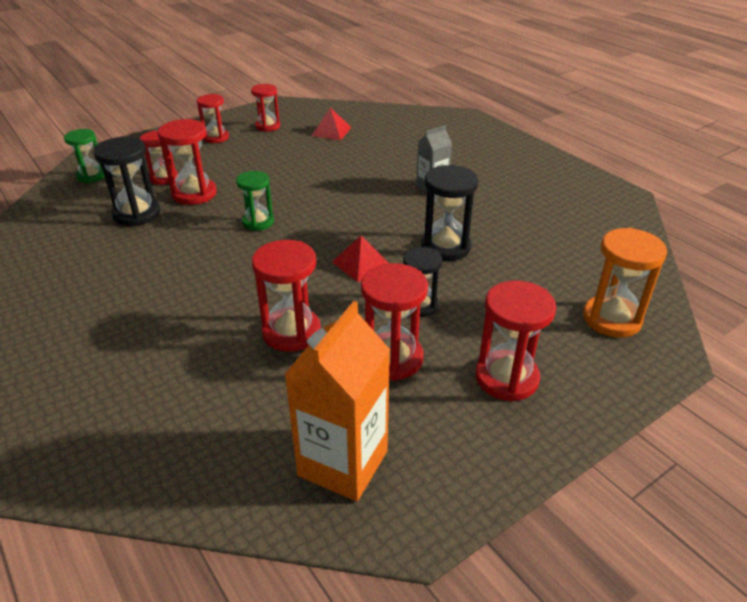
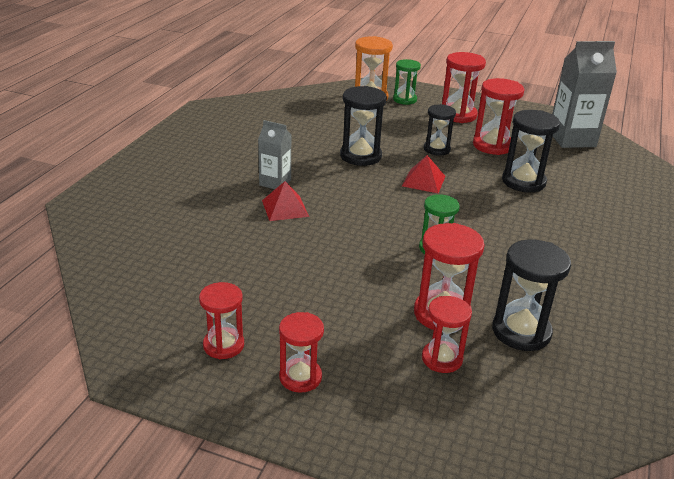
camera: 125 degrees left, 5 degrees down
(91, 176) = (514, 432): green hourglass -> green hourglass (404, 99)
(291, 332) = (523, 182): red hourglass -> black hourglass
(331, 131) = (197, 283): red pyramid -> red pyramid (285, 208)
(343, 463) = (572, 139): orange carton -> grey carton

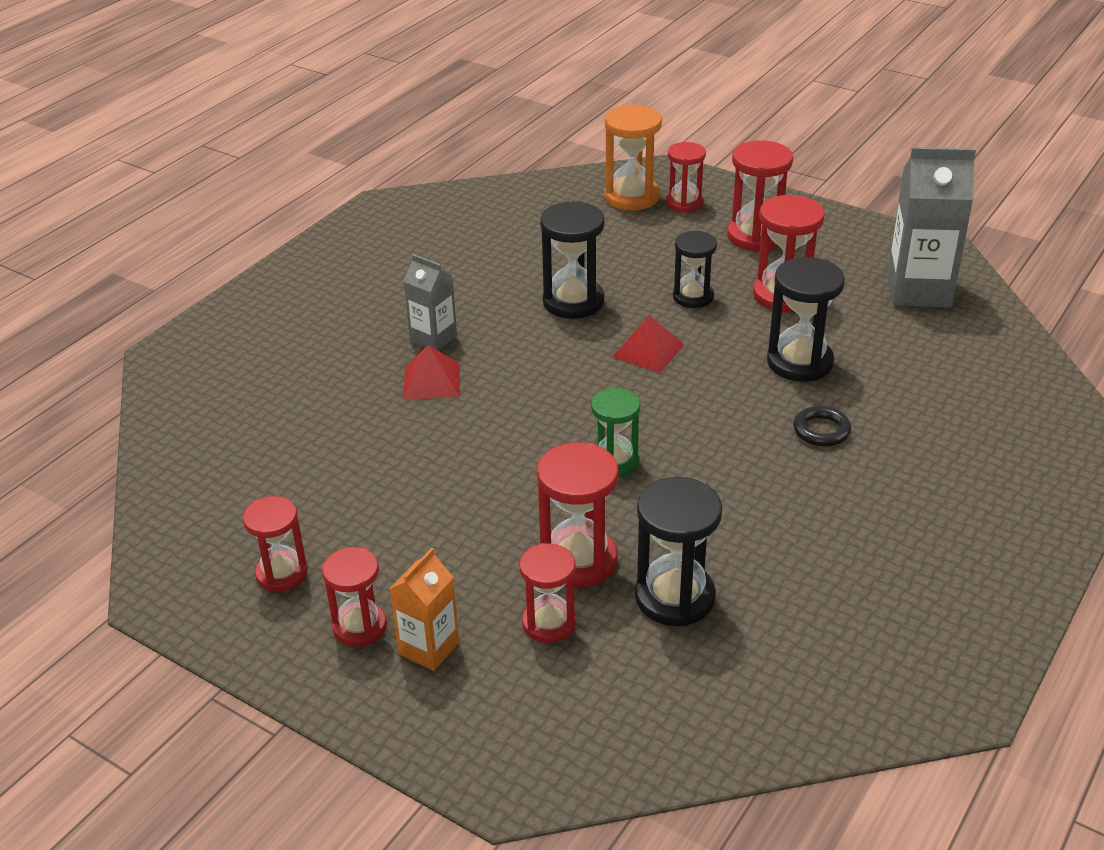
camera: 15 degrees right, 5 degrees up
(360, 387) = (429, 648): none -> orange carton
(404, 99) = (684, 203): green hourglass -> red hourglass
(559, 219) = (821, 430): none -> black ring

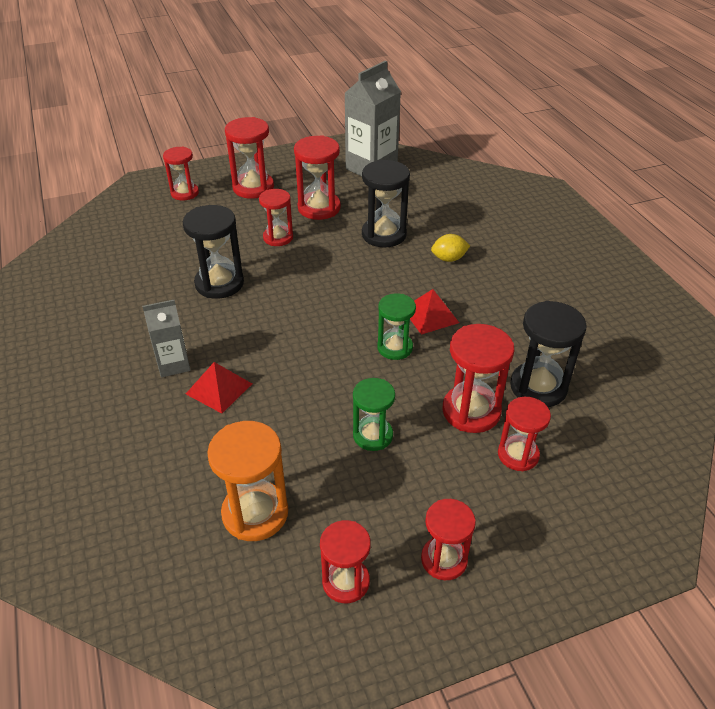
camera: 55 degrees left, 5 degrees up
(429, 648) = (496, 530): orange carton -> none
(471, 506) = (373, 435): none -> green hourglass
(631, 197) = (148, 207): orange hourglass -> orange hourglass (255, 513)
(648, 350) = (306, 280): red pyramid -> red pyramid (430, 315)
(693, 297) = (278, 237): black hourglass -> red hourglass
(821, 430) = (449, 259): black ring -> yellow lemon

